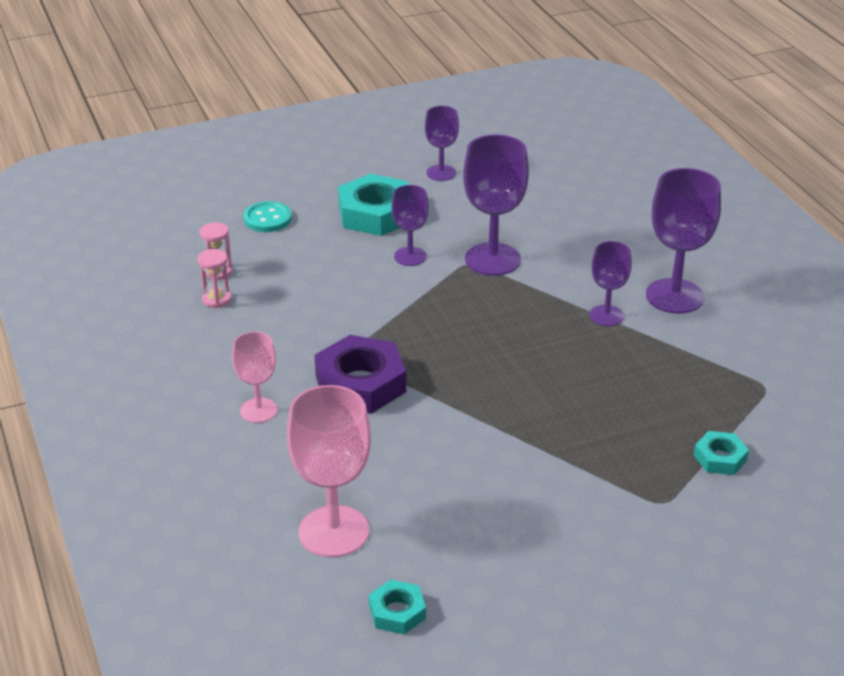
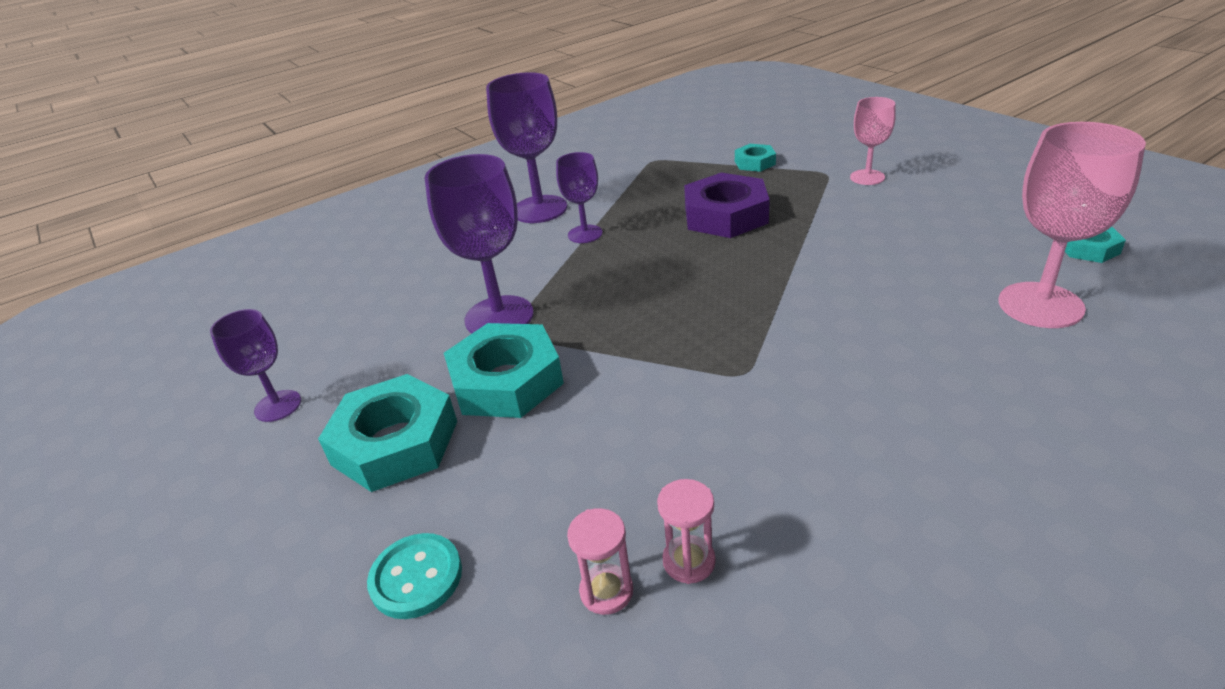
camera: 100 degrees left, 0 degrees up
(258, 410) = (912, 419): pink goblet -> pink goblet (867, 177)
(360, 384) = (795, 351): purple nut -> purple nut (725, 215)
(410, 256) = (506, 381): purple goblet -> turquoise nut

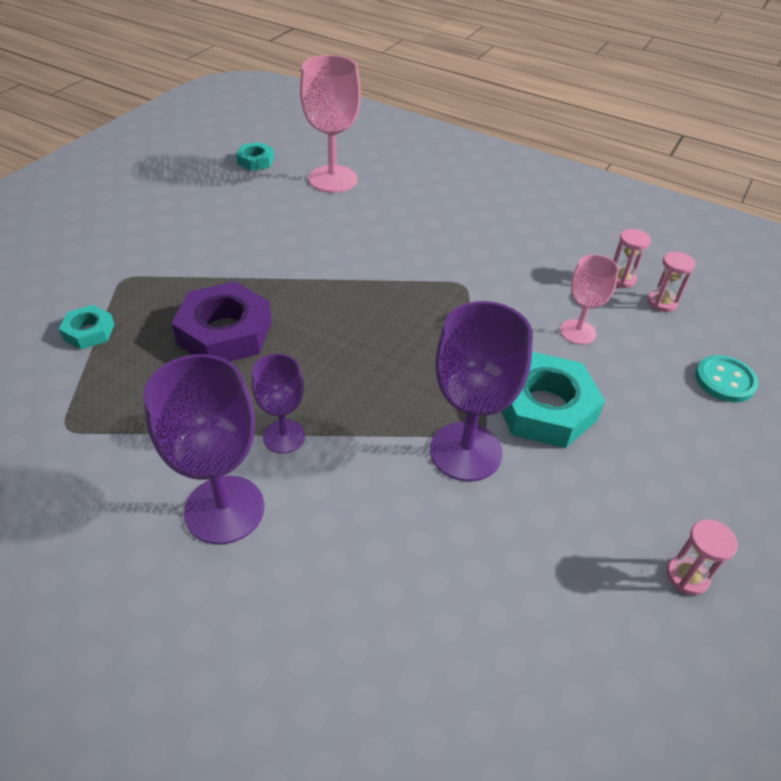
camera: 120 degrees left, 10 degrees up
(278, 406) = (687, 576): purple goblet -> pink hourglass
(395, 443) = (652, 449): turquoise nut -> none
(867, 177) = (136, 253): pink goblet -> pink goblet (578, 332)

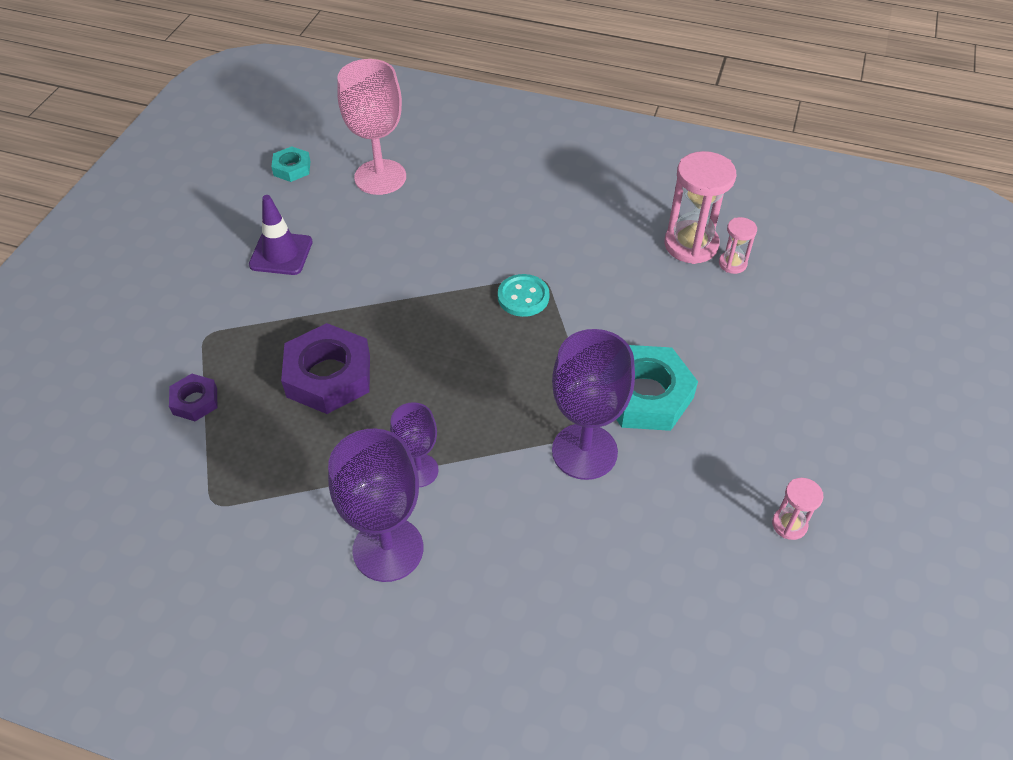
camera: 10 degrees left, 5 degrees up
(89, 332) = (195, 401): turquoise nut -> purple nut
(220, 224) = (281, 253): none -> purple traffic cone
(578, 332) = (660, 310): pink goblet -> none
(621, 279) = (691, 245): pink hourglass -> pink hourglass, size x1.95
(725, 380) = (799, 335): turquoise button -> turquoise button (523, 297)

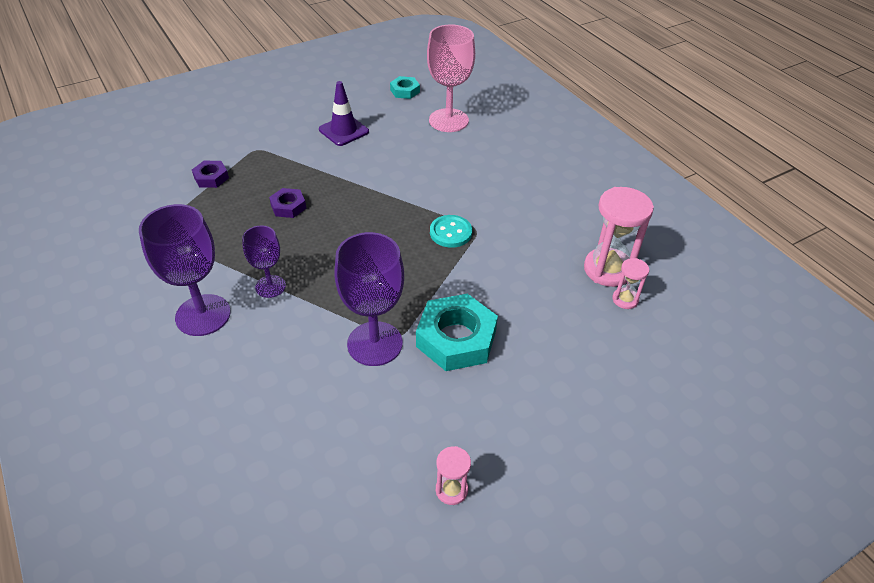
camera: 40 degrees right, 5 degrees down
(328, 376) = (288, 206): purple nut -> purple nut, size x0.52

